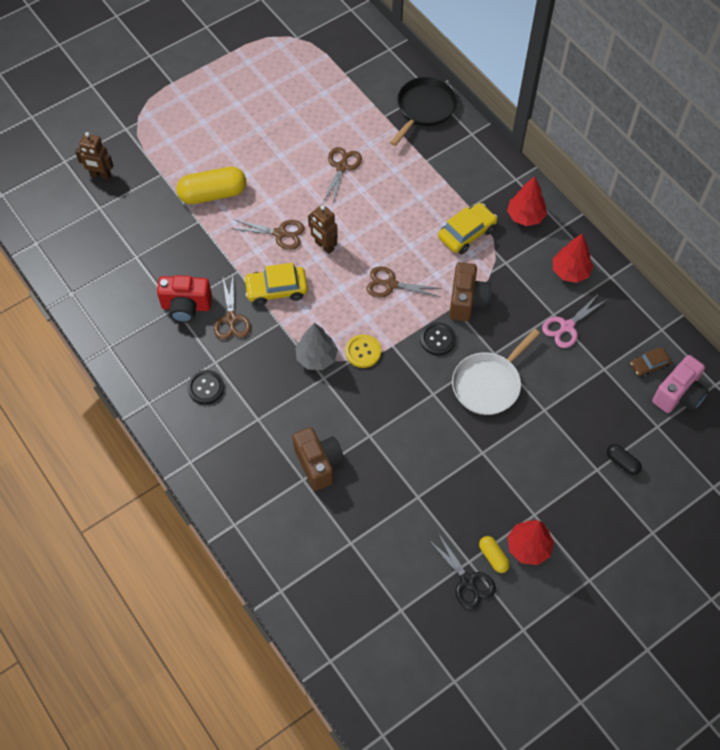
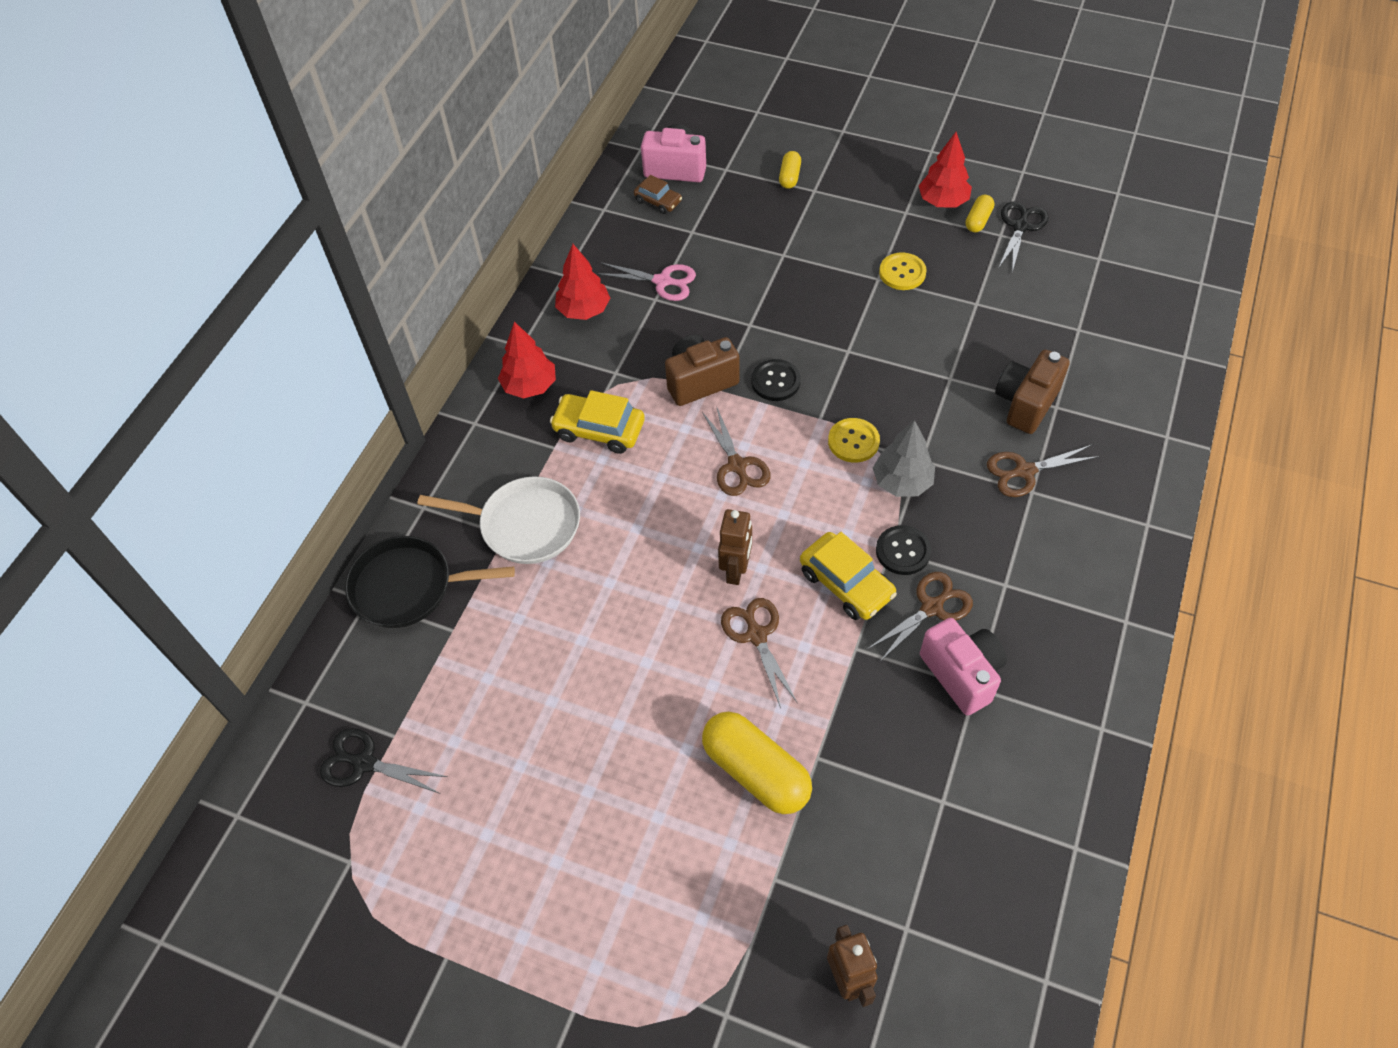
camera: 120 degrees left, 5 degrees down
(186, 307) = (962, 674): red camera -> pink camera
(206, 388) = (1047, 571): black button -> black button (903, 551)
(340, 58) = (364, 763): none -> black scissors
(342, 167) = (586, 629): brown scissors -> brown scissors (1024, 471)
(477, 471) = (902, 273): none -> yellow button
(488, 384) = (793, 311): white pan -> white pan (525, 525)
(622, 462) = (789, 177): black capsule -> yellow capsule

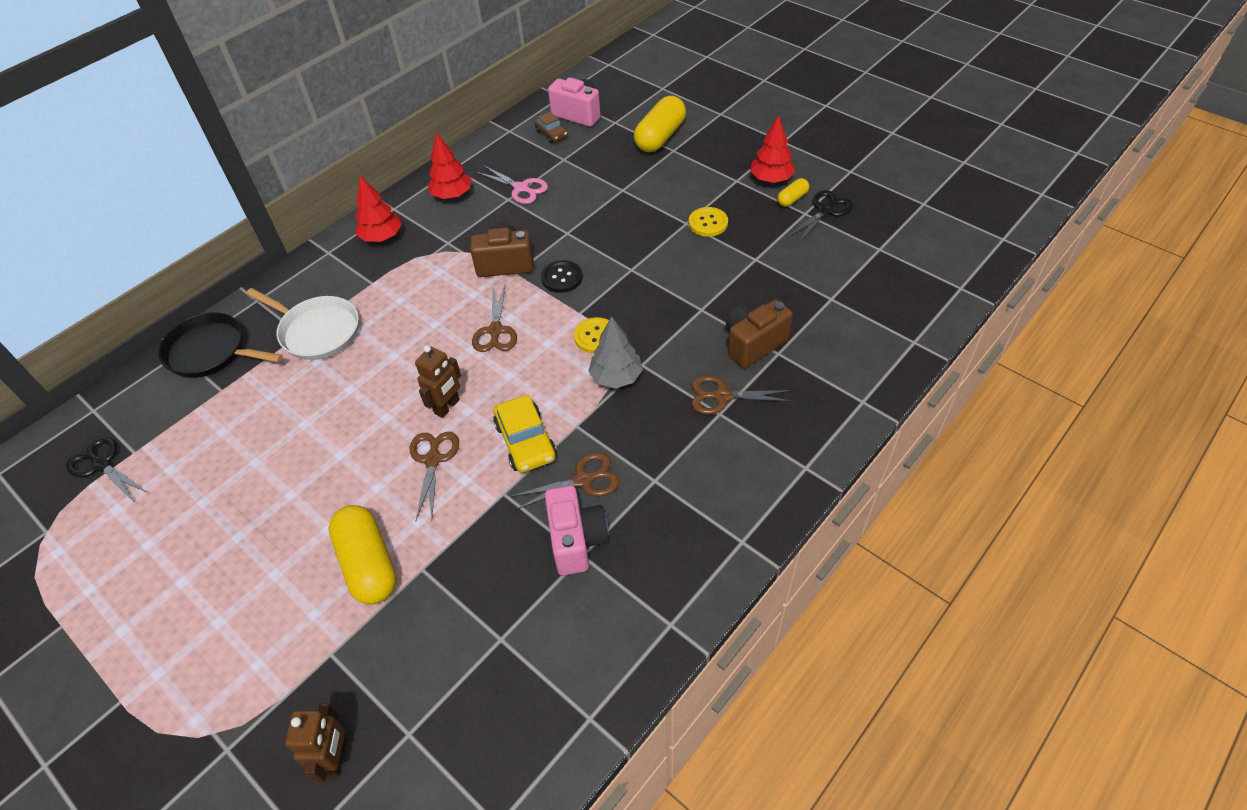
camera: 20 degrees right, 5 degrees down
(599, 430) = (411, 279): yellow car -> none
(789, 177) = (660, 137): yellow capsule -> yellow capsule, size x2.02
(903, 551) = (585, 430): black button -> none

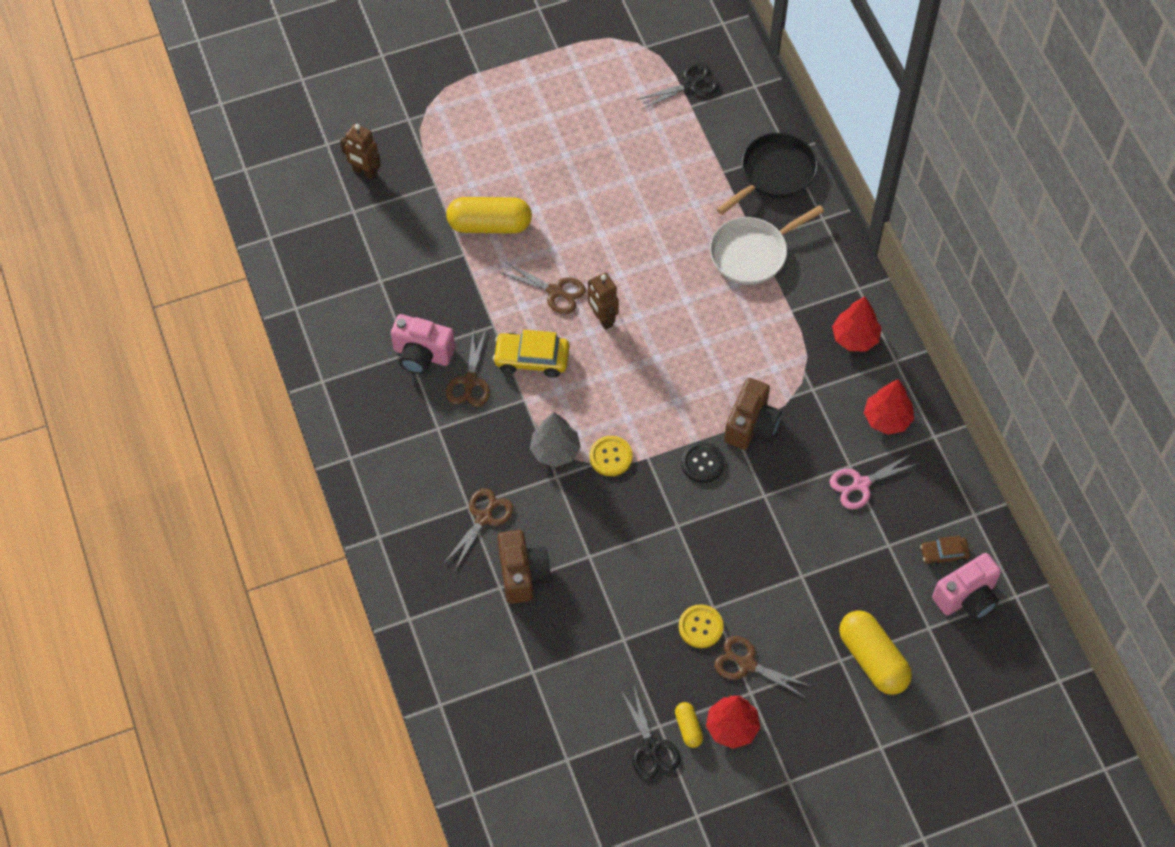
camera: 115 degrees right, 10 degrees up
(495, 331) = (667, 384): brown scissors -> brown scissors (746, 664)

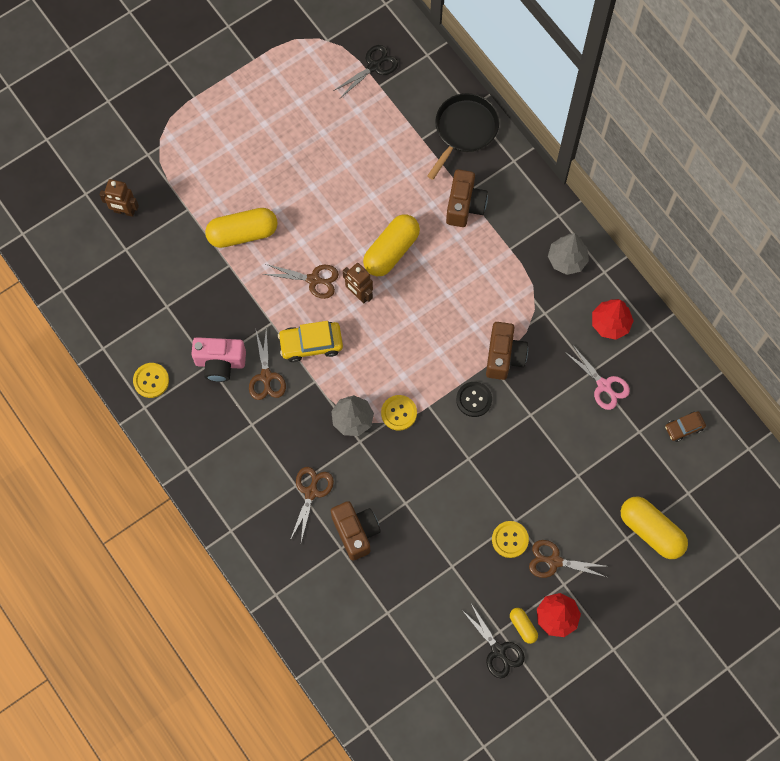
camera: 15 degrees left, 10 degrees up
(339, 355) = (151, 380): none -> yellow button
(653, 282) = (391, 251): none -> yellow capsule
(752, 253) = (465, 206): white pan -> brown camera
(855, 338) = (567, 259): red tree -> grey tree
(861, 484) = (604, 385): pink scissors -> pink scissors turned 90 degrees counterclockwise
(967, 597) = (711, 460): pink camera -> none

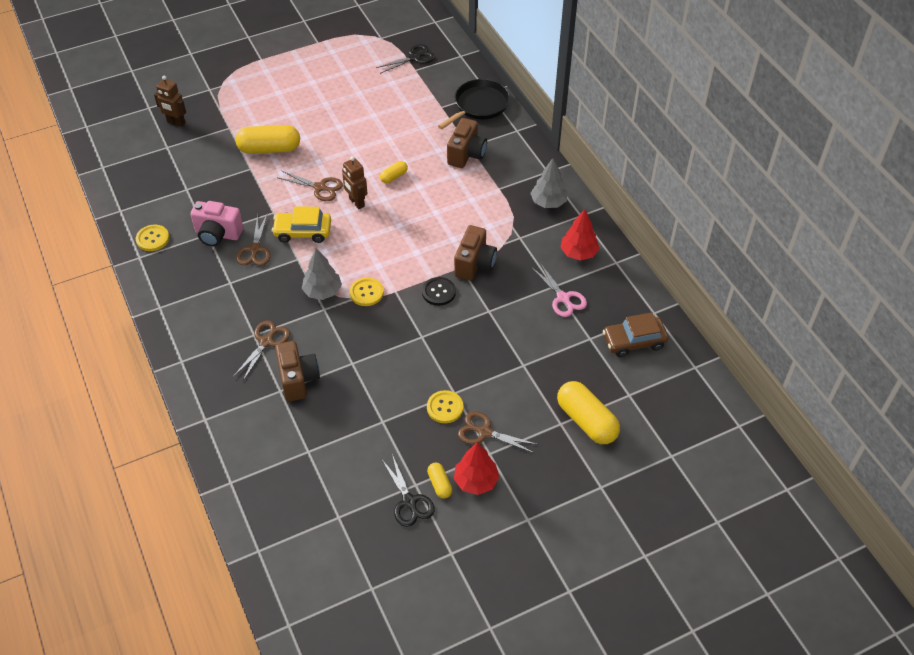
camera: 10 degrees right, 20 degrees down
(391, 251) = (394, 177): yellow capsule -> yellow capsule, size x0.50
(684, 428) = (634, 341): brown car -> brown car, size x1.64

